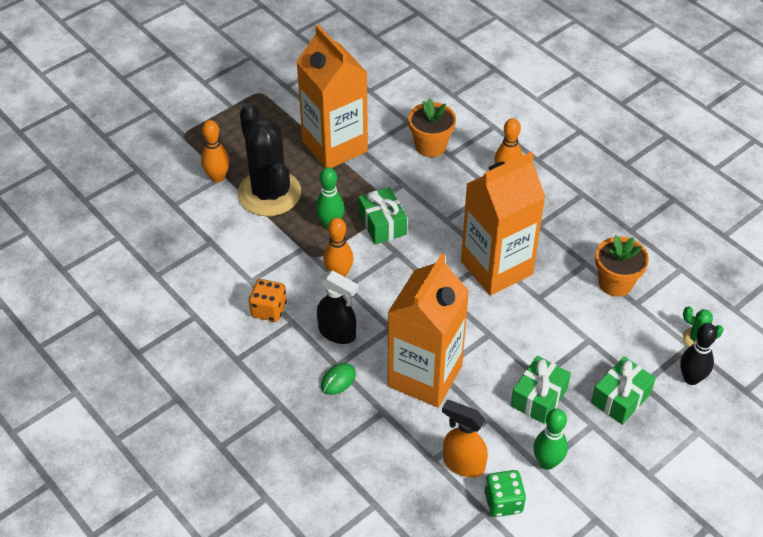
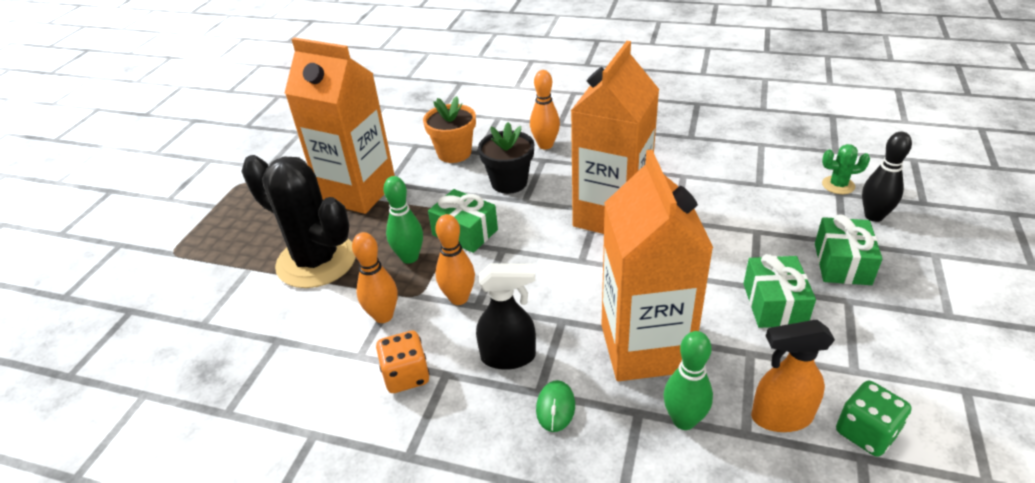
camera: 30 degrees left, 10 degrees down
(217, 177) = (242, 273): orange bowling pin -> orange bowling pin (383, 316)
(448, 197) = (509, 182): none -> black flower pot
(547, 462) = (855, 361): green bowling pin -> green bowling pin (684, 420)
(615, 283) = (725, 177): orange flower pot -> none

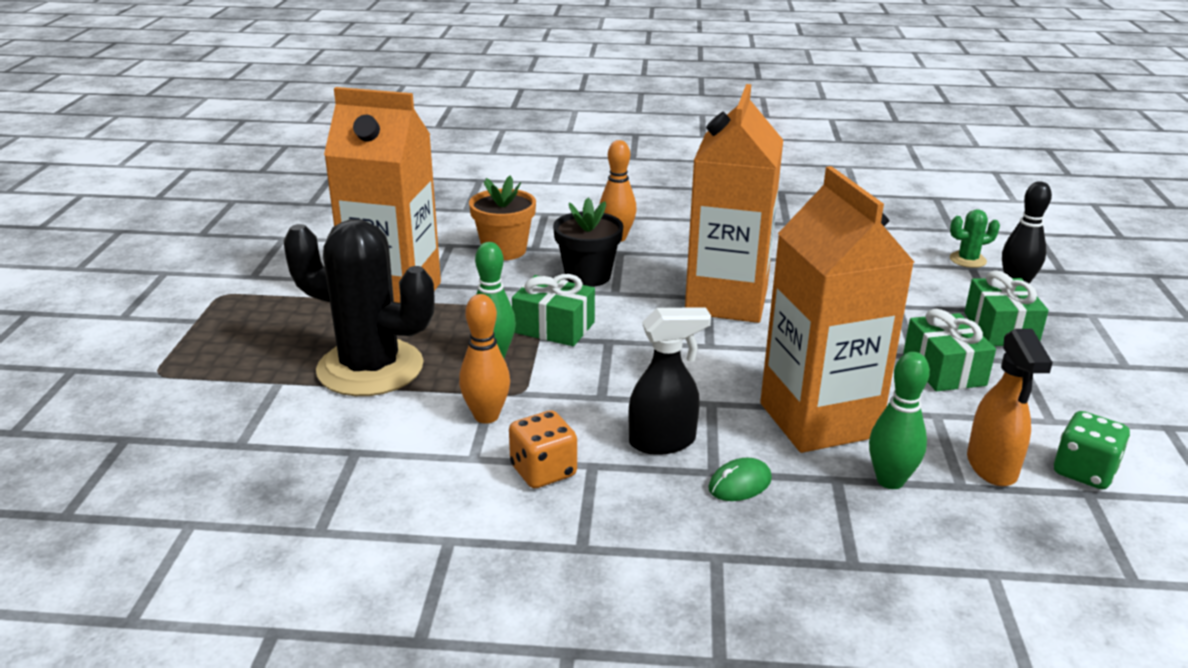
camera: 15 degrees left, 10 degrees down
(459, 298) = (575, 391): orange bowling pin -> none
(555, 407) = (739, 484): green mouse -> green mouse turned 60 degrees clockwise
(780, 417) = (992, 467): orange spray bottle -> orange spray bottle turned 75 degrees counterclockwise

